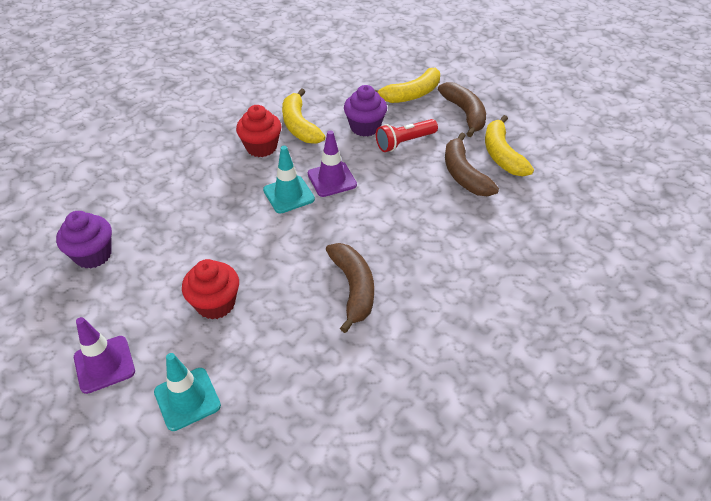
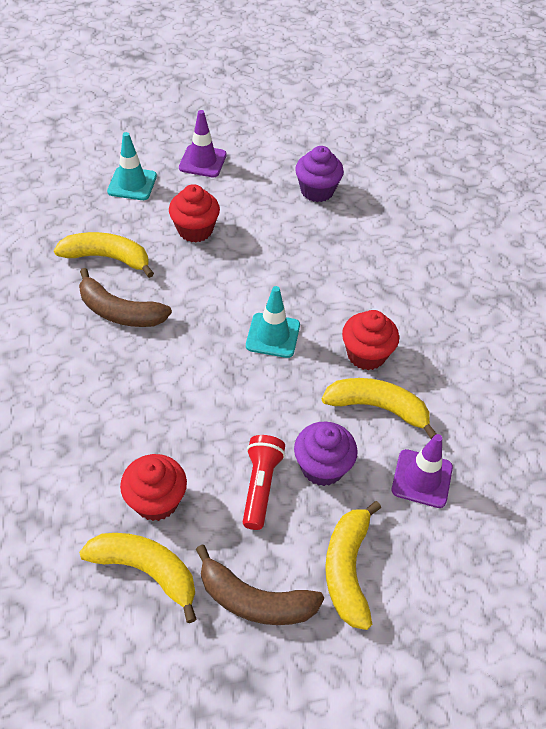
camera: 125 degrees right, 5 degrees up
(305, 340) = (107, 258): none -> yellow banana
(332, 179) = (262, 380): purple traffic cone -> purple traffic cone (422, 478)
(464, 174) = (156, 501): brown banana -> red cupcake

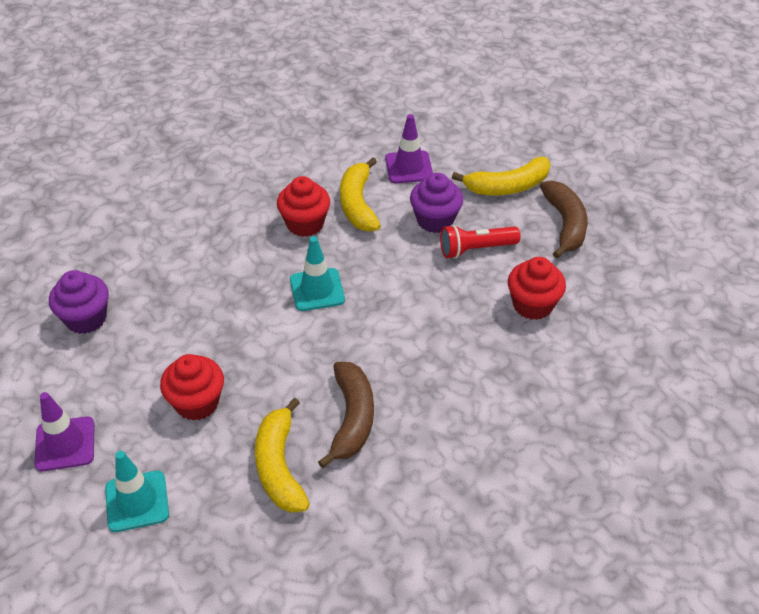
camera: 110 degrees left, 5 degrees down
(146, 570) = (590, 288): yellow banana -> none

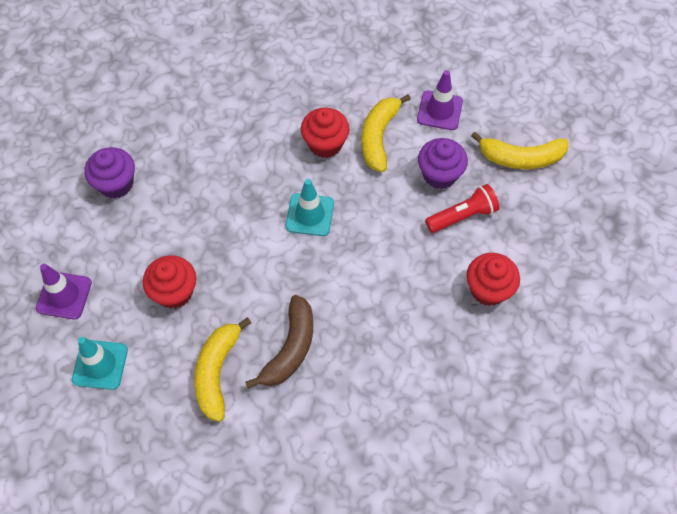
camera: 20 degrees right, 15 degrees up
(475, 249) = (463, 216): red flashlight -> red flashlight turned 150 degrees clockwise
(565, 224) = (555, 215): brown banana -> none

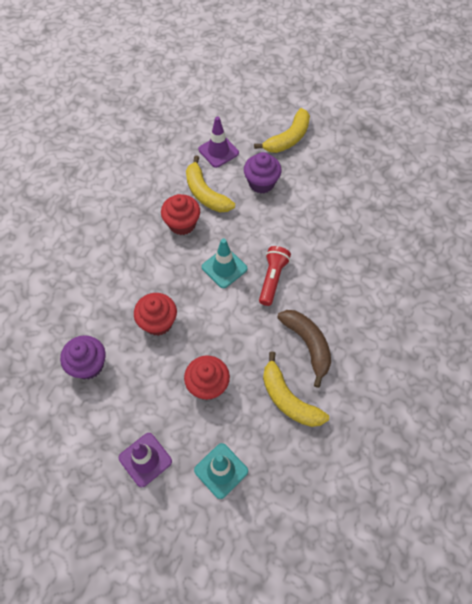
camera: 50 degrees left, 0 degrees up
(463, 216) = (299, 192): red flashlight -> red flashlight (272, 279)
(488, 289) = (357, 215): red cupcake -> red cupcake (158, 322)

